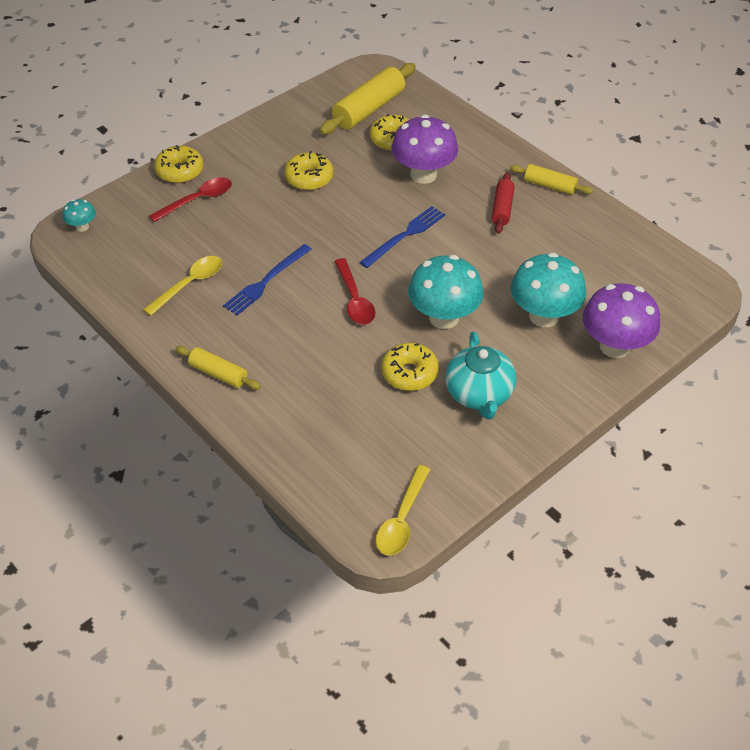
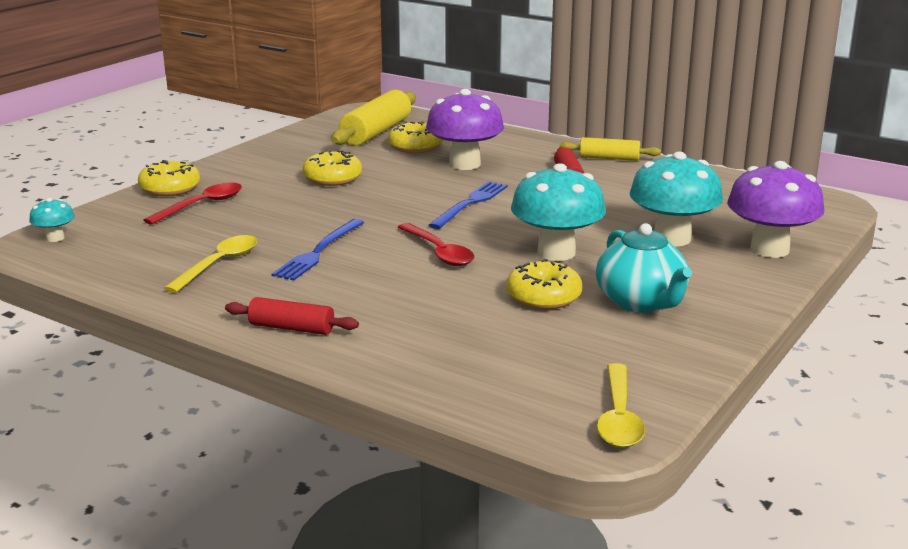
camera: 15 degrees left, 25 degrees down
(218, 374) = (291, 328): yellow rolling pin -> red rolling pin

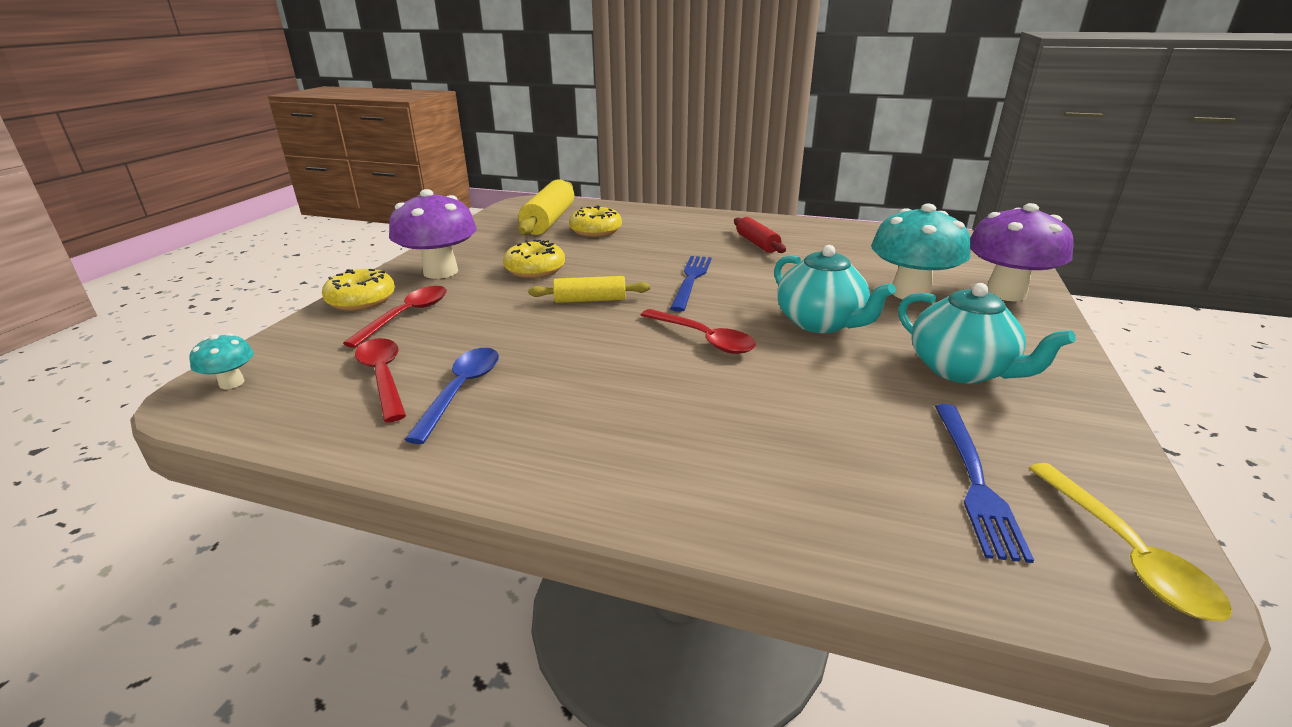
camera: 15 degrees left, 5 degrees up
(165, 248) = (383, 377): none -> red spoon
(219, 264) = (461, 391): yellow spoon -> blue spoon
(291, 328) = (605, 476): red rolling pin -> none
(319, 252) = (572, 356): blue fork -> blue fork (974, 480)
(464, 164) = (654, 242): purple mushroom -> purple mushroom (440, 272)
(543, 297) = (860, 379): yellow donut -> none
(556, 253) = (821, 323): turquoise mushroom -> turquoise teapot
(609, 158) = (776, 224): yellow rolling pin -> yellow rolling pin (590, 300)

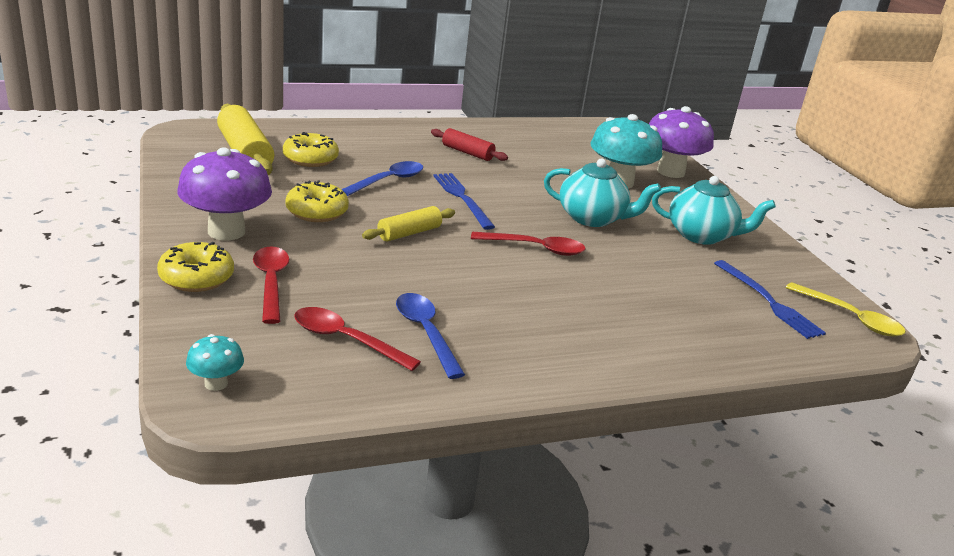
camera: 40 degrees left, 0 degrees up
(639, 255) = (388, 181): none -> blue spoon

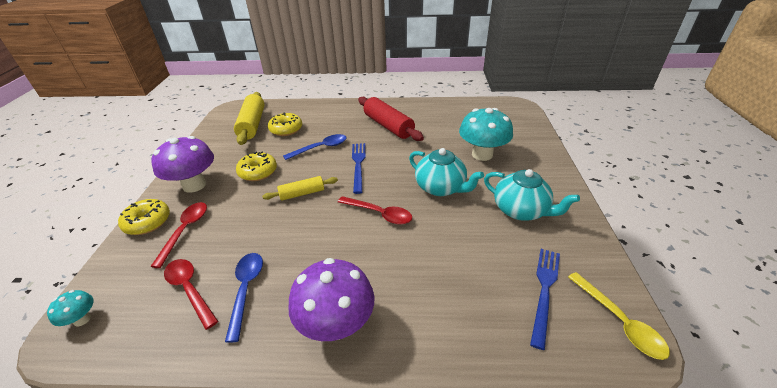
camera: 25 degrees right, 10 degrees up
(467, 153) = (388, 126): red rolling pin -> red rolling pin, size x1.73
(670, 172) = (530, 146): purple mushroom -> purple mushroom (336, 324)
(768, 301) = (544, 290): blue fork -> blue fork turned 150 degrees counterclockwise

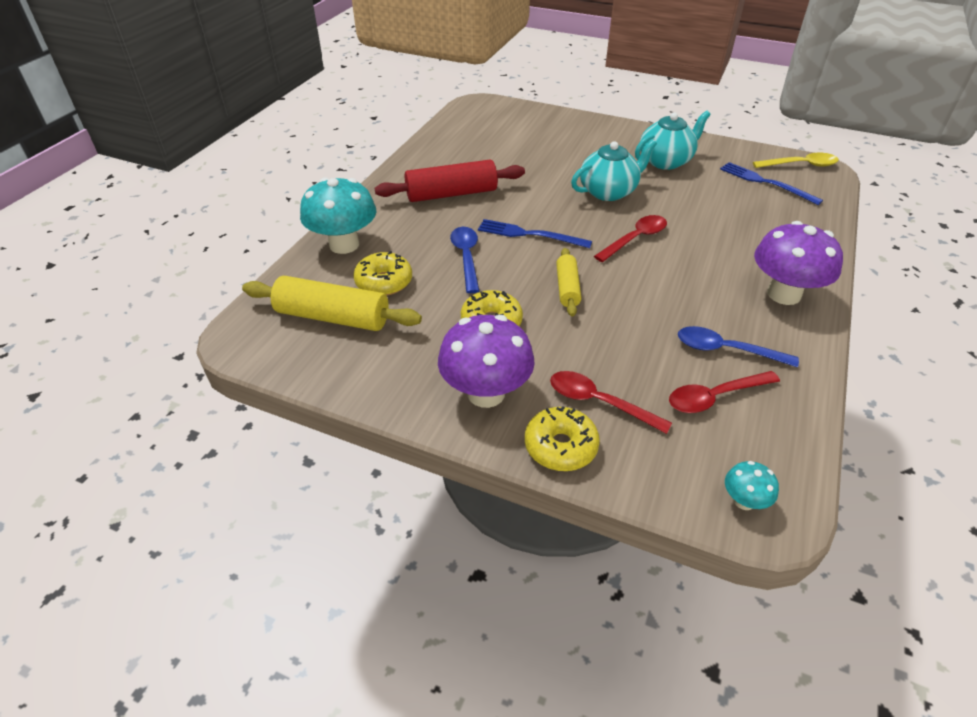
camera: 70 degrees left, 5 degrees up
(482, 154) = (563, 152): turquoise mushroom -> turquoise mushroom (344, 245)

